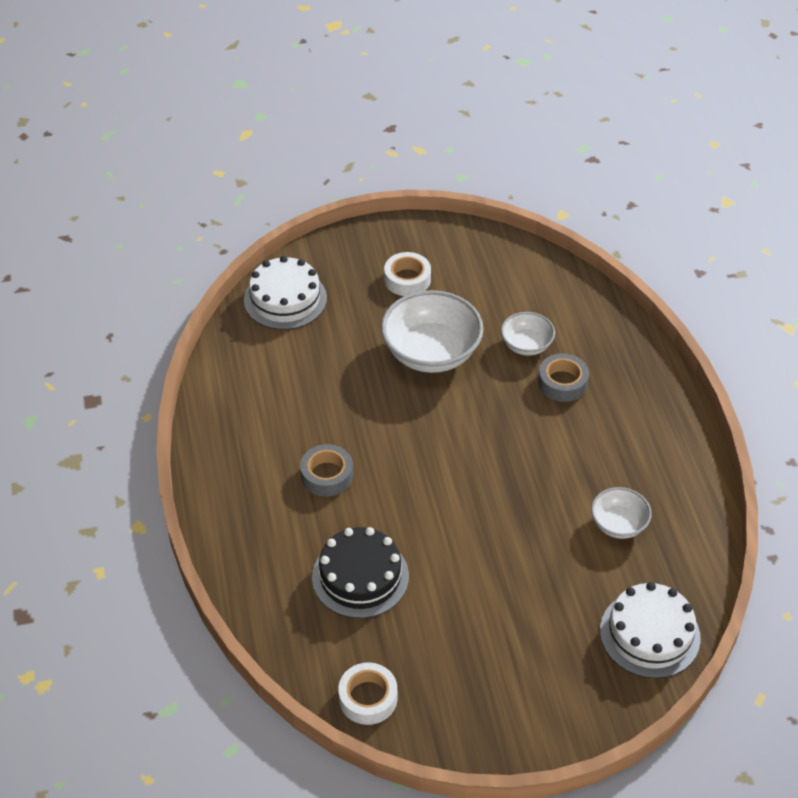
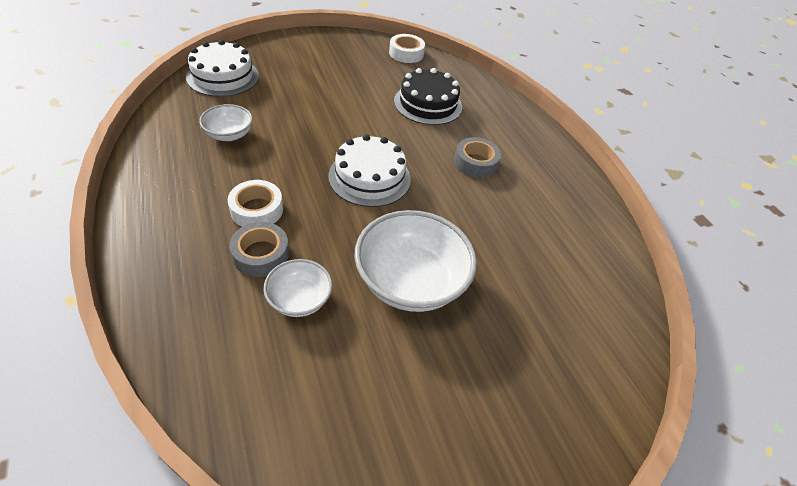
camera: 165 degrees right, 0 degrees up
(285, 299) = (601, 343): white cake -> white cake (369, 177)
(407, 279) = (463, 392): white tape -> white tape (257, 210)

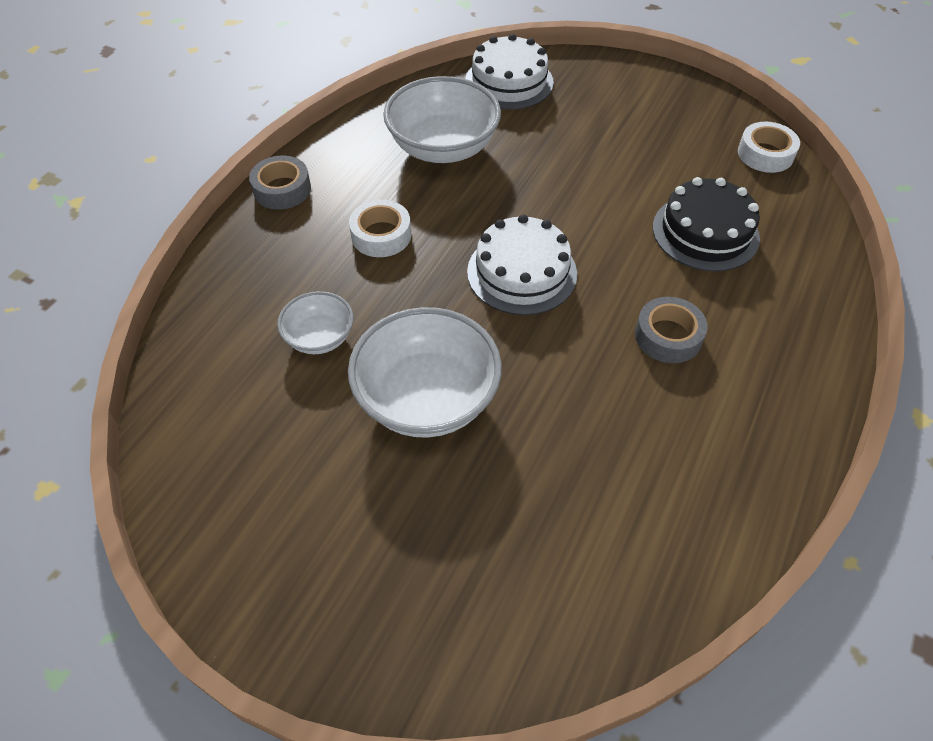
camera: 55 degrees right, 5 degrees up
(229, 135) = (443, 148): white bowl -> white bowl, size x1.86
(261, 254) = (337, 277): grey tape -> grey tape (282, 189)

